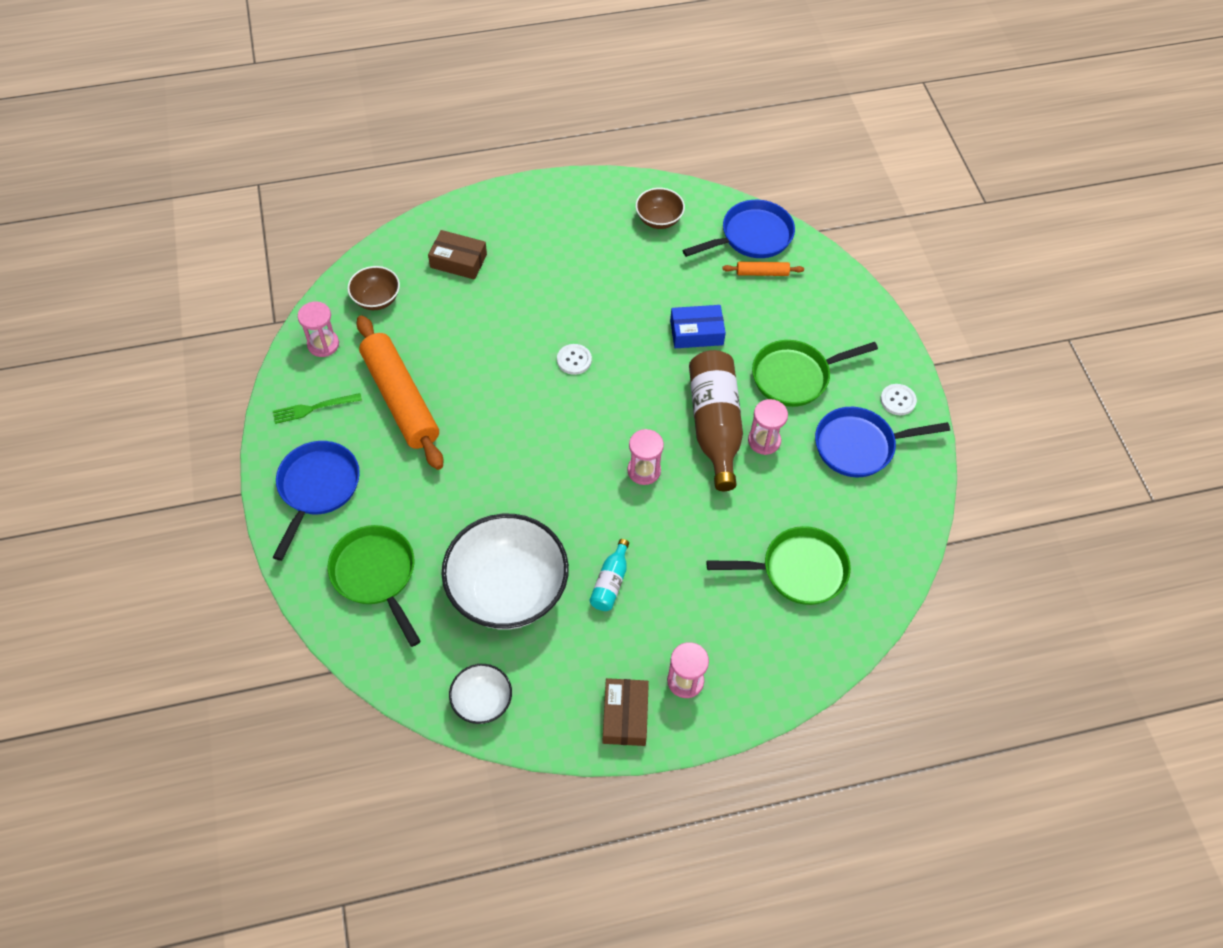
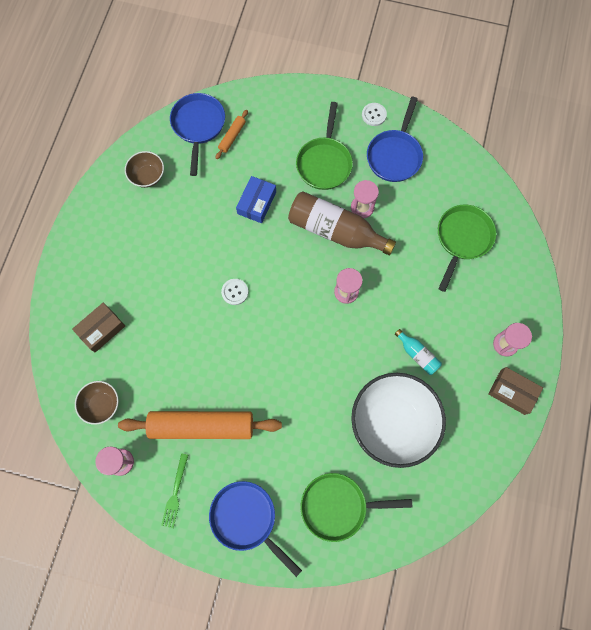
camera: 60 degrees left, 15 degrees up
(482, 702) = (464, 476): white bowl -> none

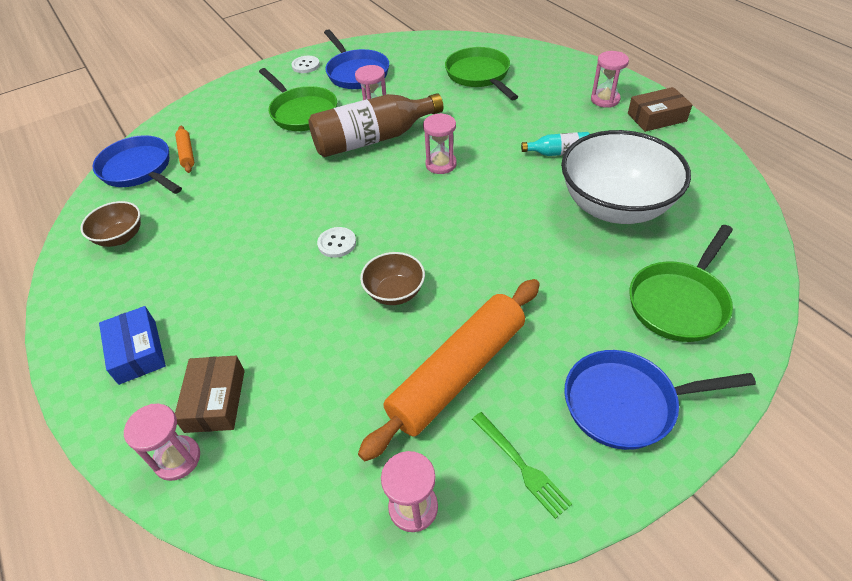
camera: 45 degrees left, 25 degrees down
(65, 343) = (177, 459): none -> pink hourglass
(101, 404) = (308, 473): brown bowl -> brown bowl (394, 292)
(257, 203) = (272, 174): blue box -> blue box (137, 351)

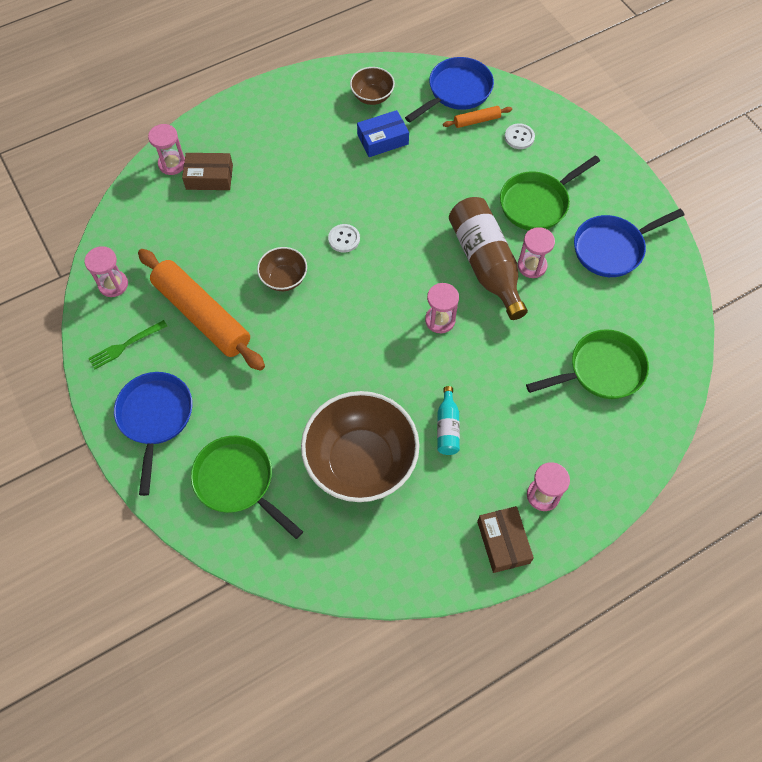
camera: 90 degrees right, 15 degrees up
(137, 351) = (257, 129): blue box -> blue box (383, 139)
(305, 65) = (629, 201): white button -> white button (519, 137)
(615, 206) = (361, 461): white bowl -> brown bowl

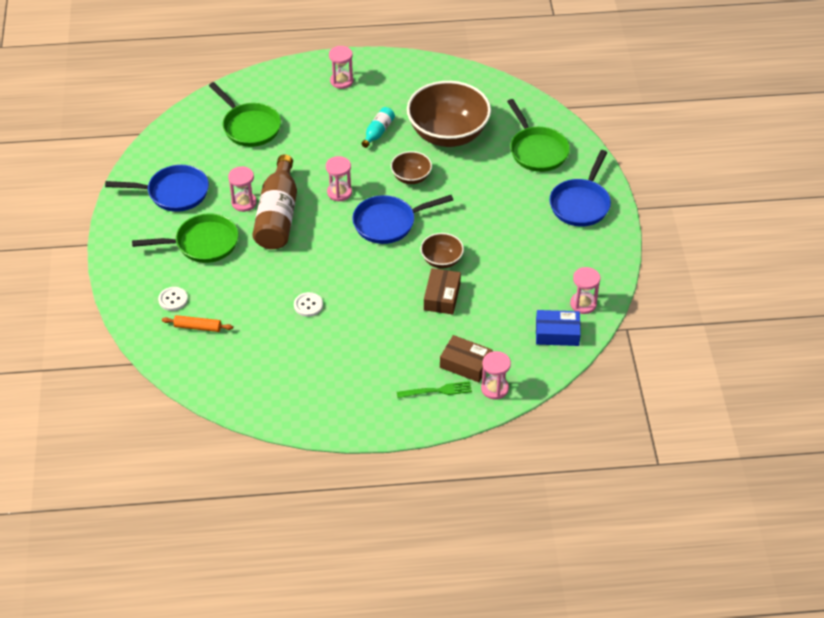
camera: 155 degrees left, 15 degrees down
(125, 346) = (588, 257): green fork -> green fork (438, 390)
(202, 315) = (519, 257): orange rolling pin -> none
(344, 239) = (377, 272): white button -> white button (308, 305)
(372, 96) = (275, 385): brown bowl -> brown bowl (411, 177)
(383, 139) = (292, 341): blue box -> blue box (557, 333)
(456, 91) = (194, 361): blue pan -> blue pan (388, 223)
(503, 542) = (383, 69): brown box -> brown box (442, 296)
(601, 370) = (249, 127): green pan -> green pan turned 135 degrees counterclockwise

